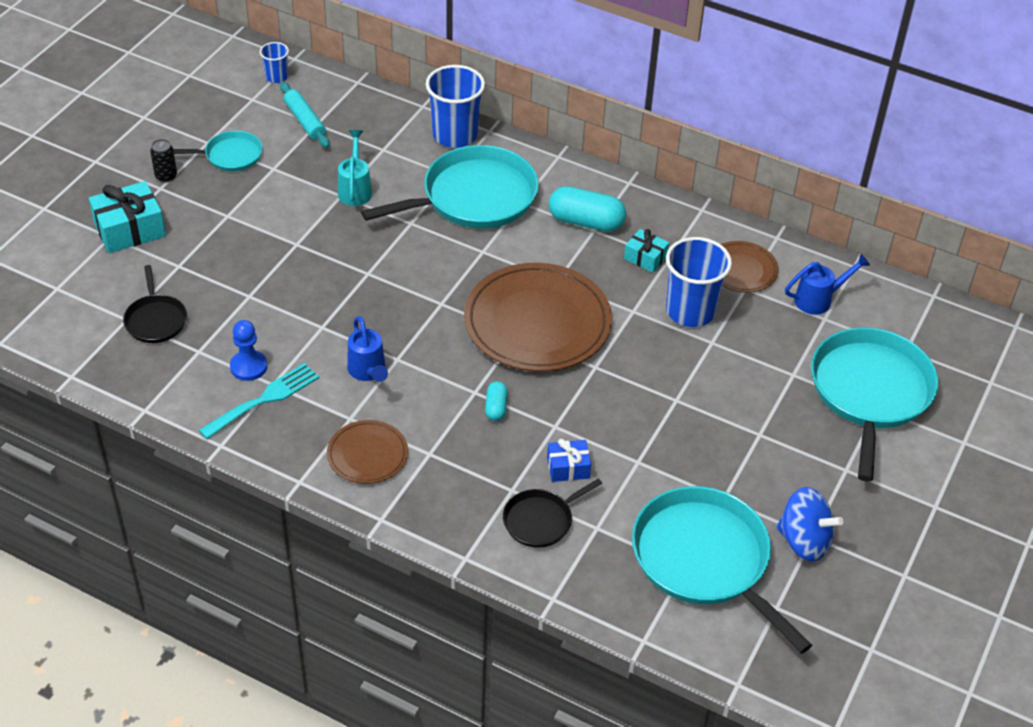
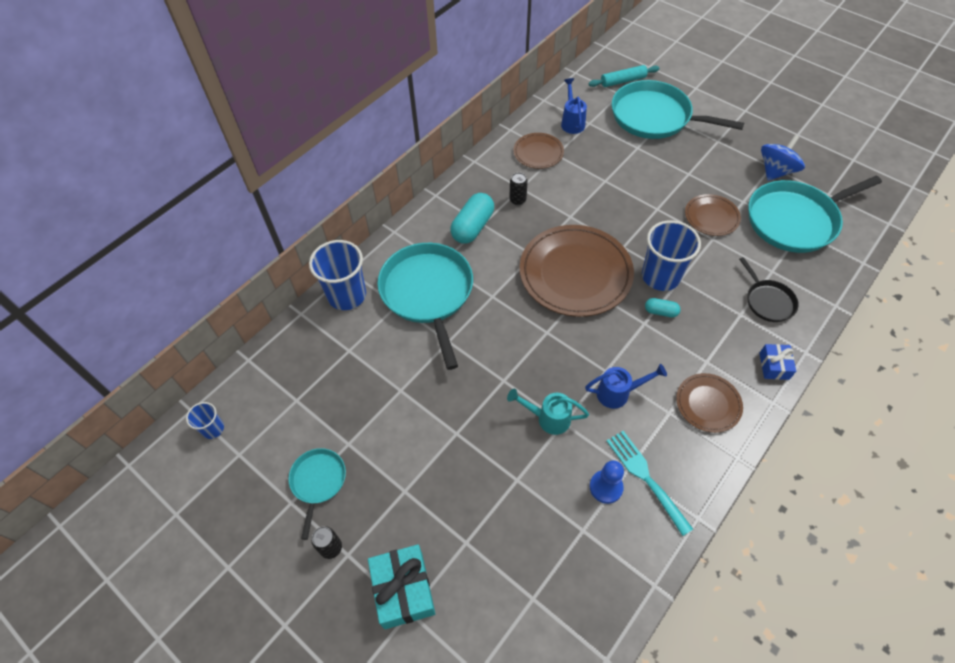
camera: 75 degrees left, 10 degrees up
(155, 320) = (537, 569): black pan -> none
(305, 121) = (289, 409): turquoise rolling pin -> turquoise rolling pin (623, 81)
(355, 189) = (395, 378): turquoise watering can -> turquoise watering can (548, 418)
(568, 467) = (719, 278): blue gift -> blue gift (774, 366)
(645, 258) = (517, 200): turquoise gift -> black can
(679, 460) = (711, 217): none -> brown plate
(690, 311) = (574, 186): blue cup -> blue cup (660, 276)

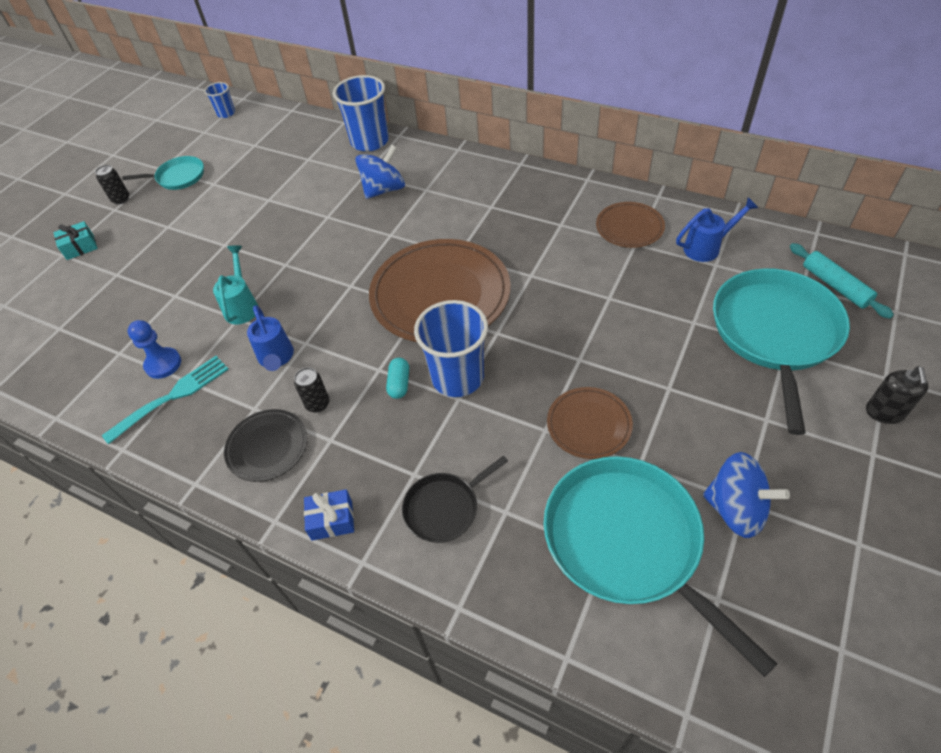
camera: 80 degrees right, 5 degrees down
(403, 590) = (80, 247): turquoise gift -> turquoise gift, size x0.58
(428, 293) = (384, 189): turquoise pan -> blue spinning top
(472, 227) = (483, 200): turquoise capsule -> none
(517, 200) = (539, 226): black can -> black can (317, 404)
(708, 404) = (267, 447): brown plate -> black plate
(719, 97) = (884, 412): none -> black soap dispenser

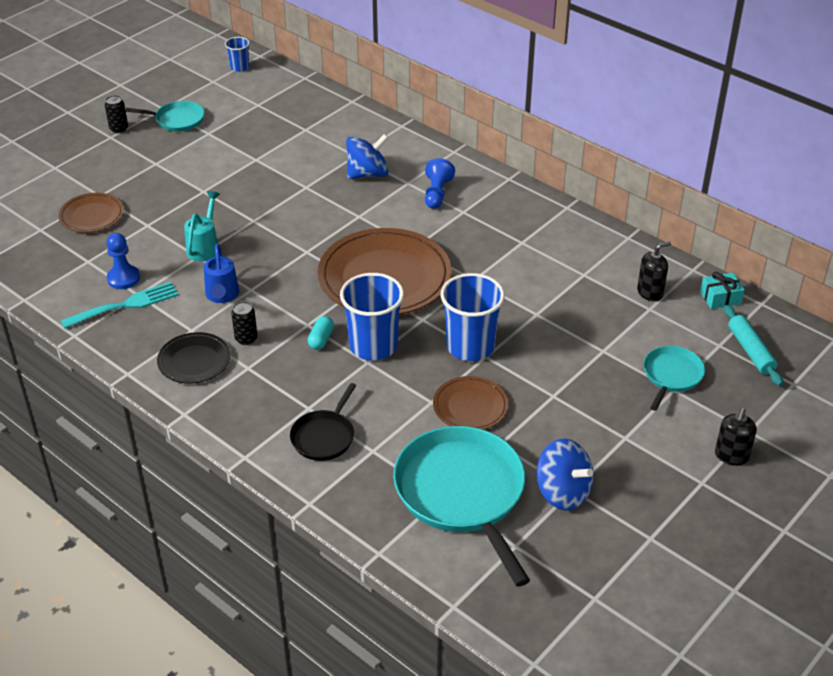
camera: 10 degrees right, 10 degrees down
(80, 247) = (72, 164): turquoise gift -> turquoise gift (720, 298)
(332, 520) = (230, 424): blue gift -> none
(369, 141) = (371, 125): blue cup -> blue cup (470, 346)
(444, 508) = (324, 436): black pan -> black pan turned 45 degrees counterclockwise
(458, 194) = (437, 193): none -> blue pawn
(629, 227) = (585, 259): brown plate -> brown plate (92, 215)
(707, 247) = (650, 292): blue watering can -> black soap dispenser
(775, 333) = (671, 375): turquoise pan -> turquoise pan, size x0.51

